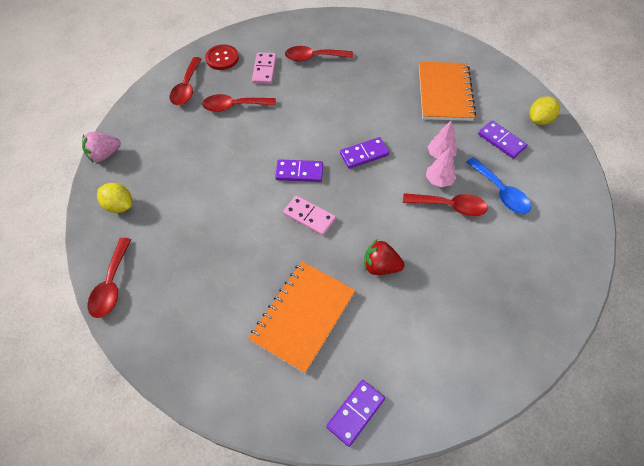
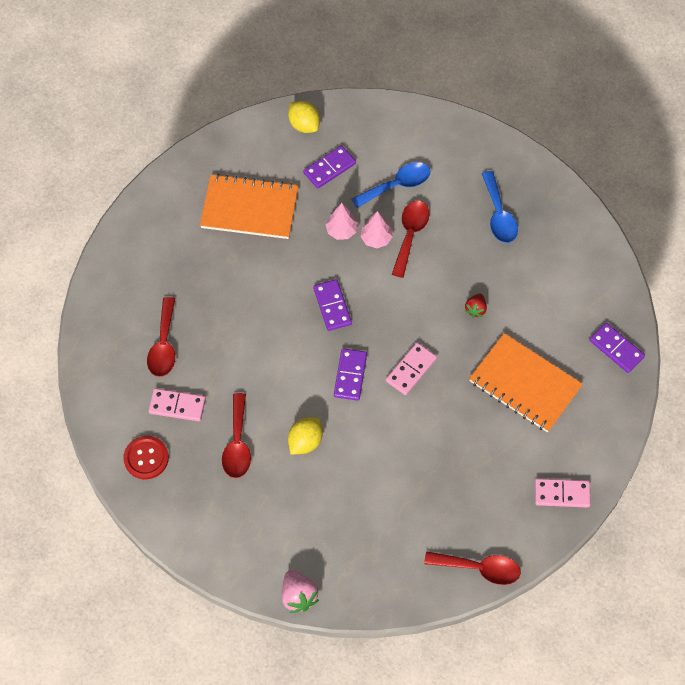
camera: 85 degrees left, 5 degrees up
(119, 205) = (377, 570): yellow lemon -> yellow lemon (305, 441)
(182, 358) = (562, 493): none -> pink domino
(187, 88) = (195, 502): red spoon -> none
(380, 266) = (475, 309): red strawberry -> red strawberry, size x0.65
(494, 282) = (499, 215): none -> blue spoon

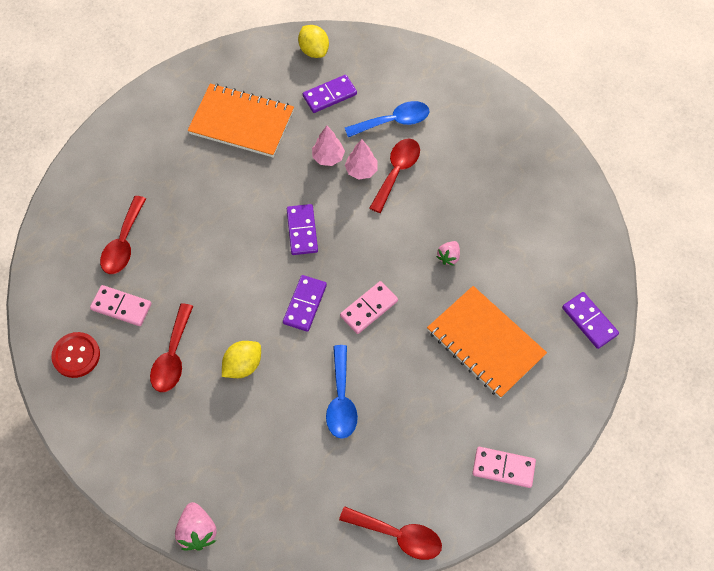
camera: 10 degrees right, 0 degrees up
(475, 309) = (448, 257): red strawberry -> pink strawberry
(499, 215) = (491, 166): blue spoon -> blue spoon (341, 400)

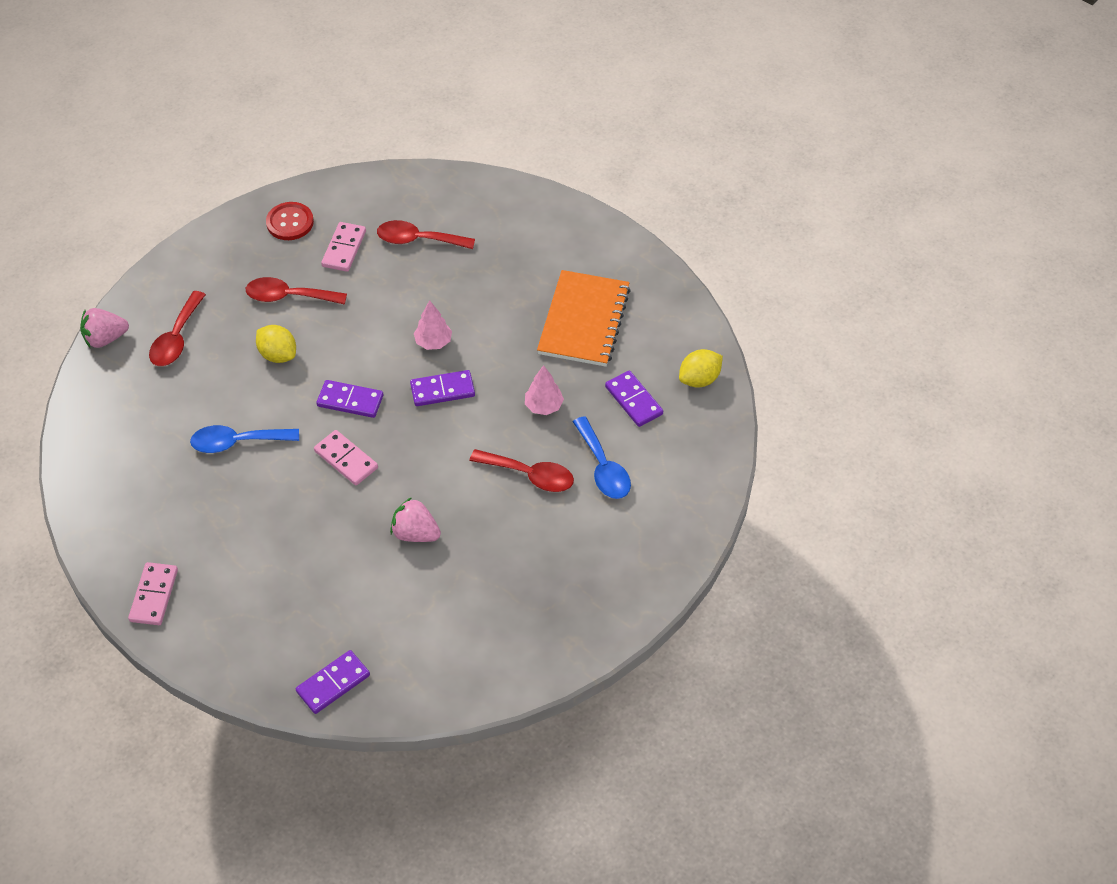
camera: 85 degrees right, 10 degrees down
(361, 170) = (528, 440): pink tree -> pink tree (433, 342)
(398, 535) = (87, 502): red spoon -> red spoon (176, 338)
(448, 257) = (415, 533): pink strawberry -> pink strawberry, size x1.55
(485, 343) = (304, 574): orange notebook -> none

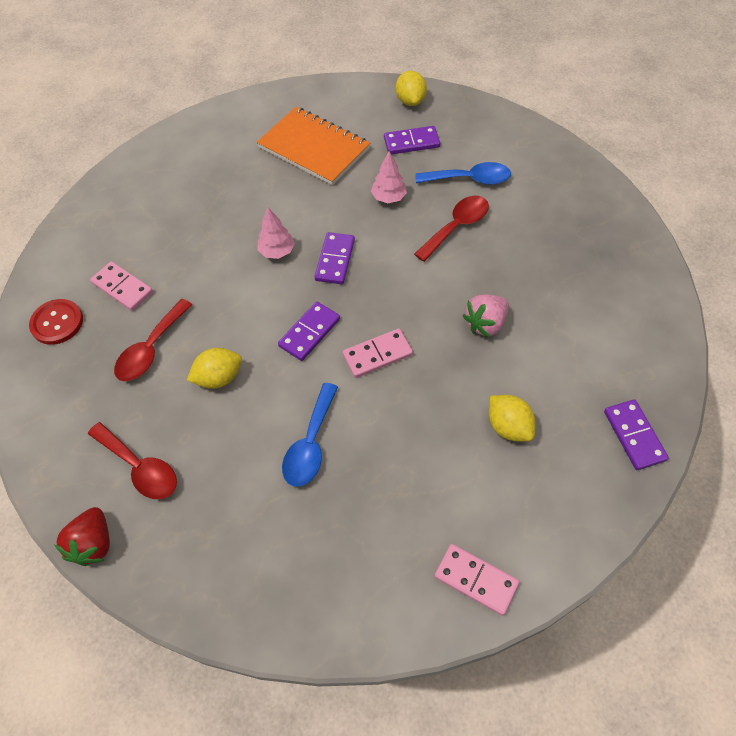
camera: 65 degrees left, 5 degrees up
(105, 338) = (94, 543): pink strawberry -> red strawberry
(307, 581) = (508, 426): none -> yellow lemon
(418, 240) = (152, 230): red spoon -> none

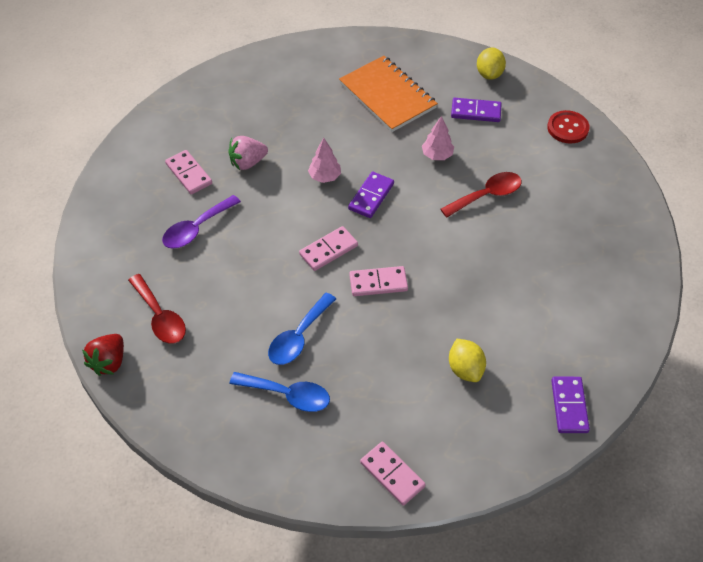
camera: 15 degrees right, 5 degrees down
(57, 323) = (129, 188): red button -> red button (567, 128)
(151, 349) = (196, 229): red spoon -> purple spoon
(219, 378) = (243, 266): yellow lemon -> none
(309, 332) = (328, 250): purple domino -> pink domino
(469, 179) = (515, 157): blue spoon -> blue spoon (288, 395)
(485, 324) = (479, 282): pink strawberry -> pink strawberry (248, 162)

